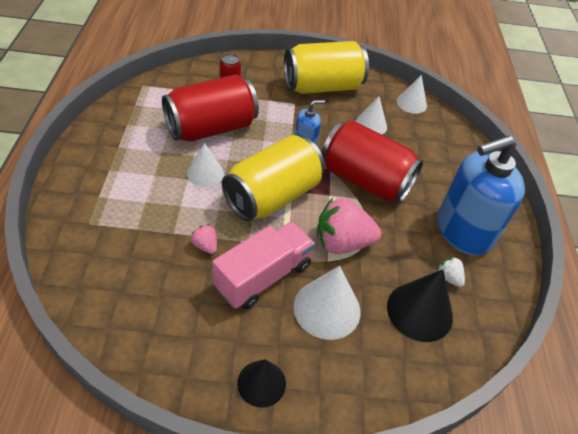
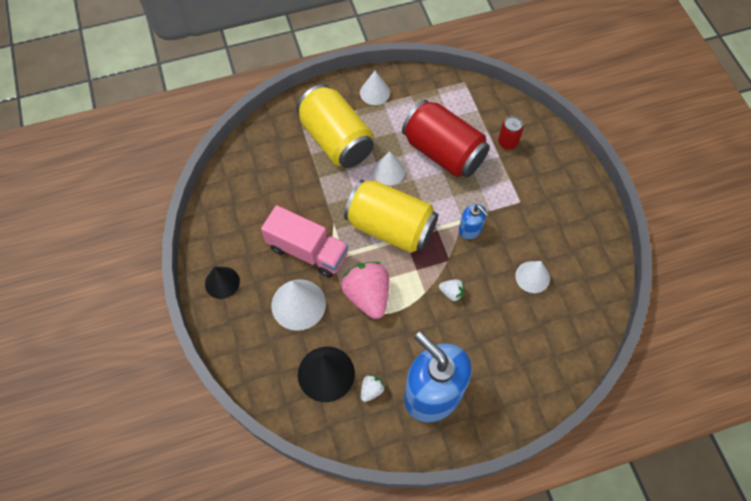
camera: 75 degrees right, 15 degrees up
(205, 246) = (317, 202): pink strawberry -> none
(322, 87) = (562, 216): yellow can -> yellow can (336, 140)
(365, 180) = (451, 293): red can -> white strawberry
(411, 103) = (594, 306): white cone -> white cone (375, 92)

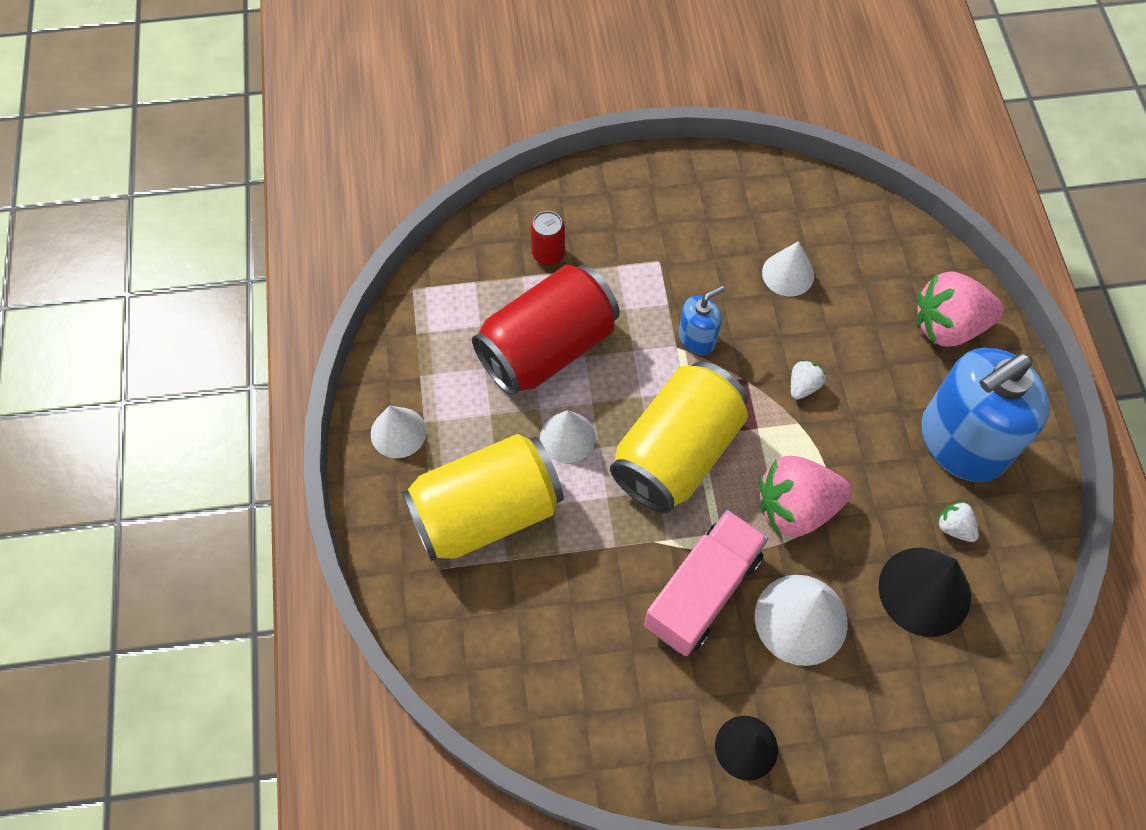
camera: 80 degrees left, 0 degrees up
(520, 381) = (948, 326): none -> pink strawberry

